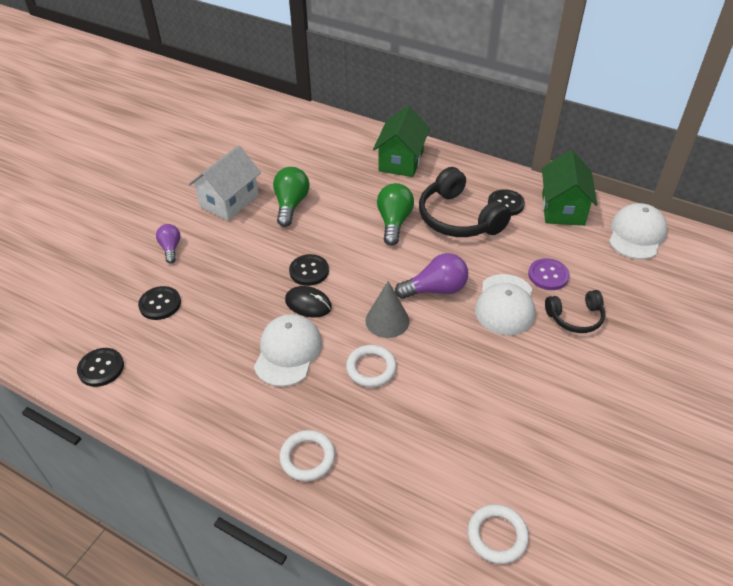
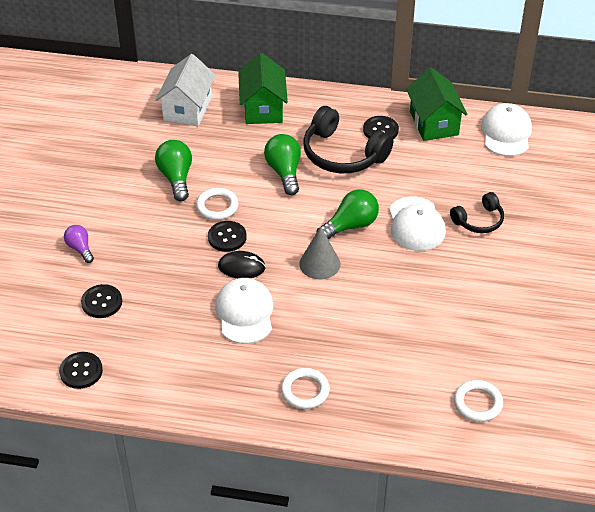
camera: 20 degrees left, 0 degrees up
(229, 201) = (112, 188): white house -> white house (187, 109)
(371, 368) = (324, 307): white ring -> white ring (217, 206)
(435, 289) = (350, 226): purple light bulb -> green light bulb
(548, 275) = (443, 189): purple button -> none

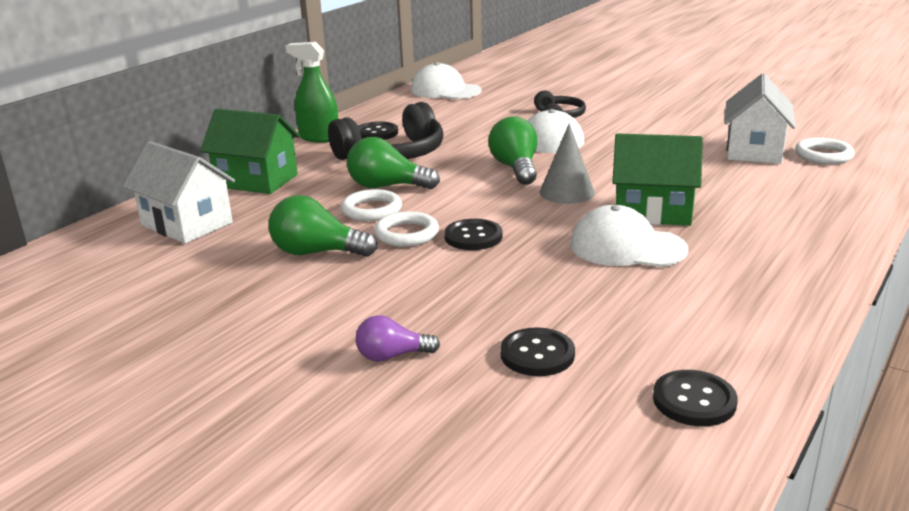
camera: 65 degrees left, 20 degrees down
(241, 267) = (538, 236): black mouse -> none
(305, 391) = (786, 232): white ring -> white ring (372, 210)
(354, 104) = (319, 137): none -> green spray bottle
(434, 123) = (395, 112): green house -> green house (652, 211)
(464, 357) = (754, 151): none -> white house

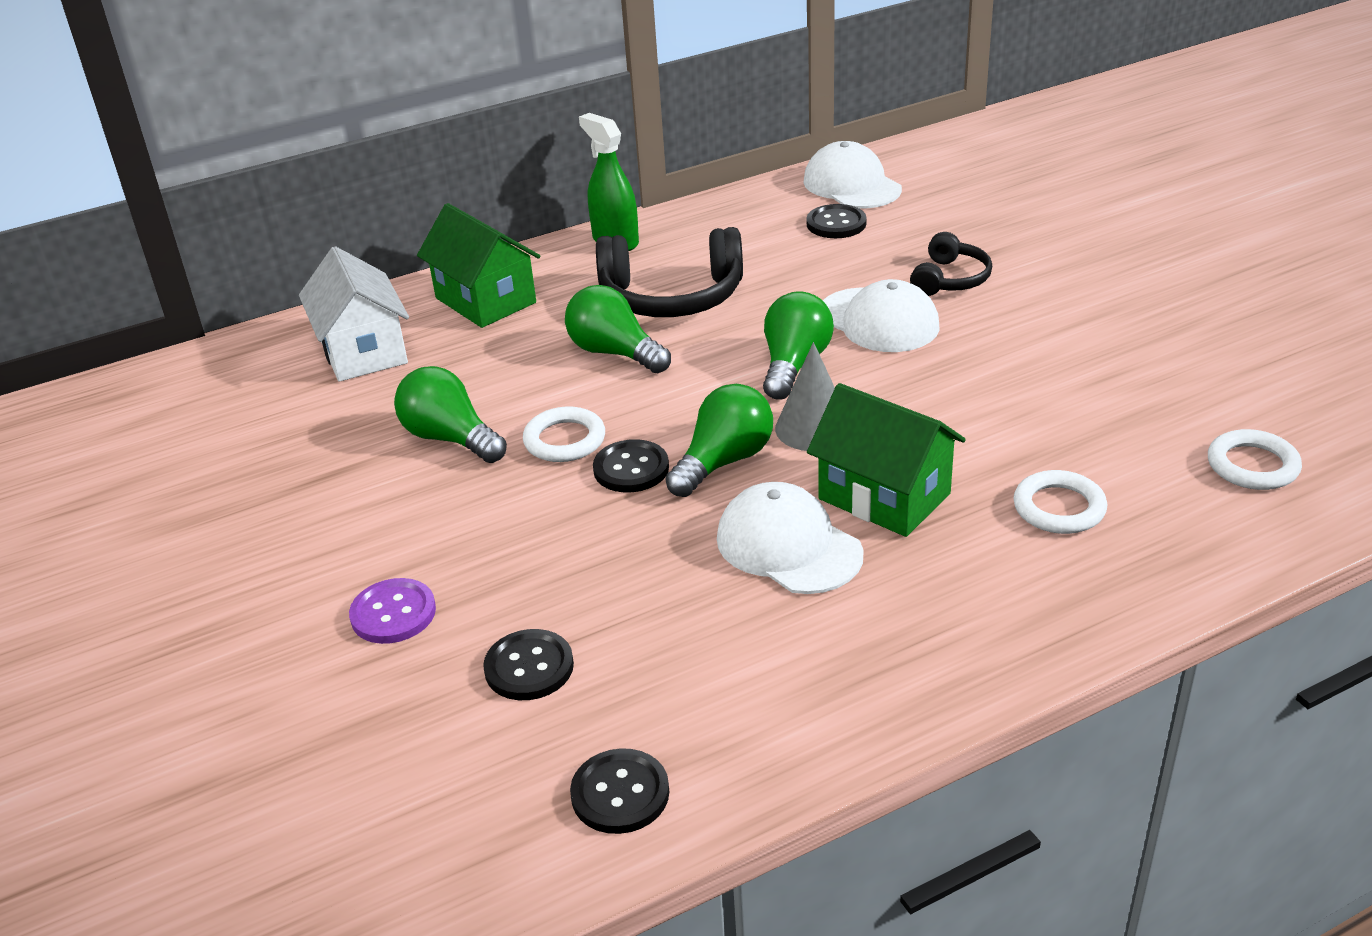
camera: 30 degrees right, 10 degrees up
(372, 210) = (563, 388): white ring -> white ring (1059, 508)
(376, 133) = (688, 250): black button -> black button (836, 224)
(392, 356) = (393, 613): purple light bulb -> purple button
(531, 219) = (724, 462): none -> green light bulb
(754, 151) = (1156, 425): white house -> none

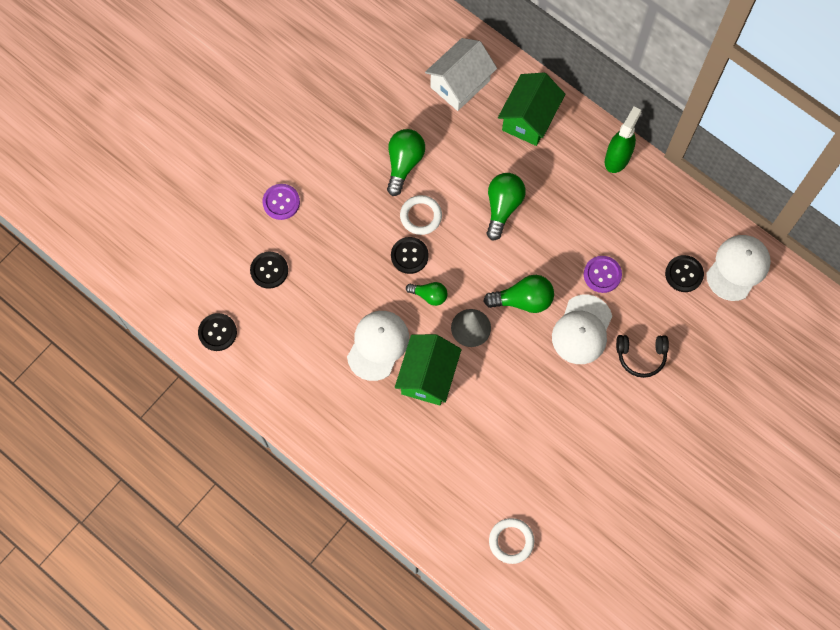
camera: 65 degrees right, 35 degrees up
(672, 296) = (568, 213): black headphones -> none
(724, 462) = (429, 295): green light bulb -> green light bulb, size x0.62
(795, 286) = (602, 275): none -> purple button
(1059, 508) = (446, 457): white ring -> none

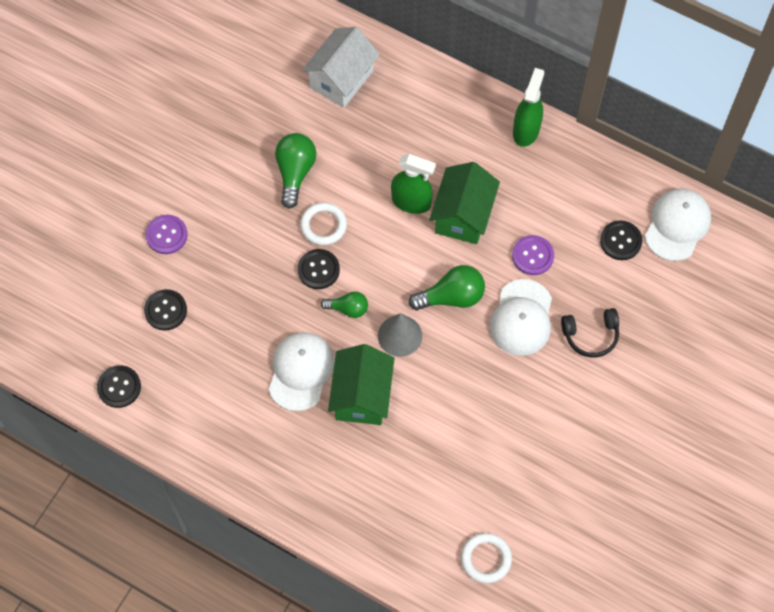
camera: 10 degrees left, 5 degrees down
(502, 207) = (411, 202): green light bulb -> green spray bottle
(529, 119) = (423, 104): green house -> green house (463, 215)

